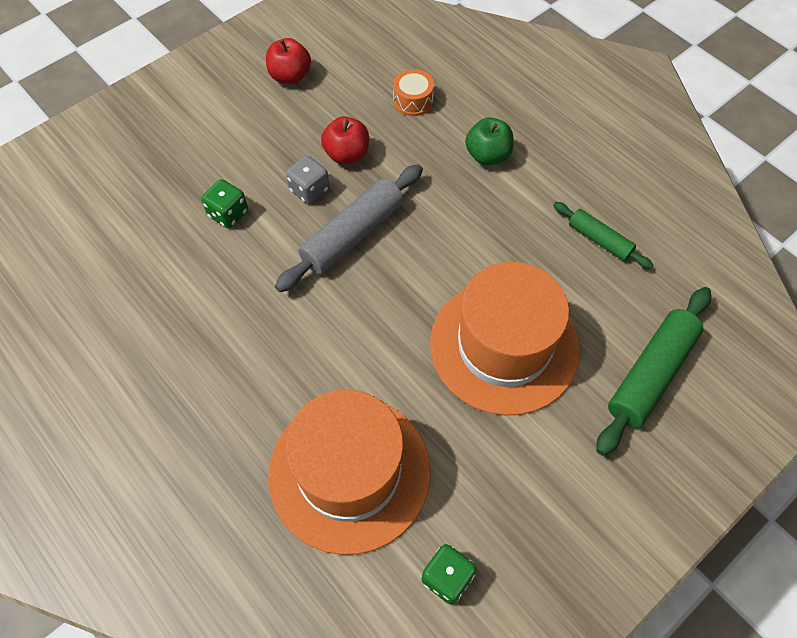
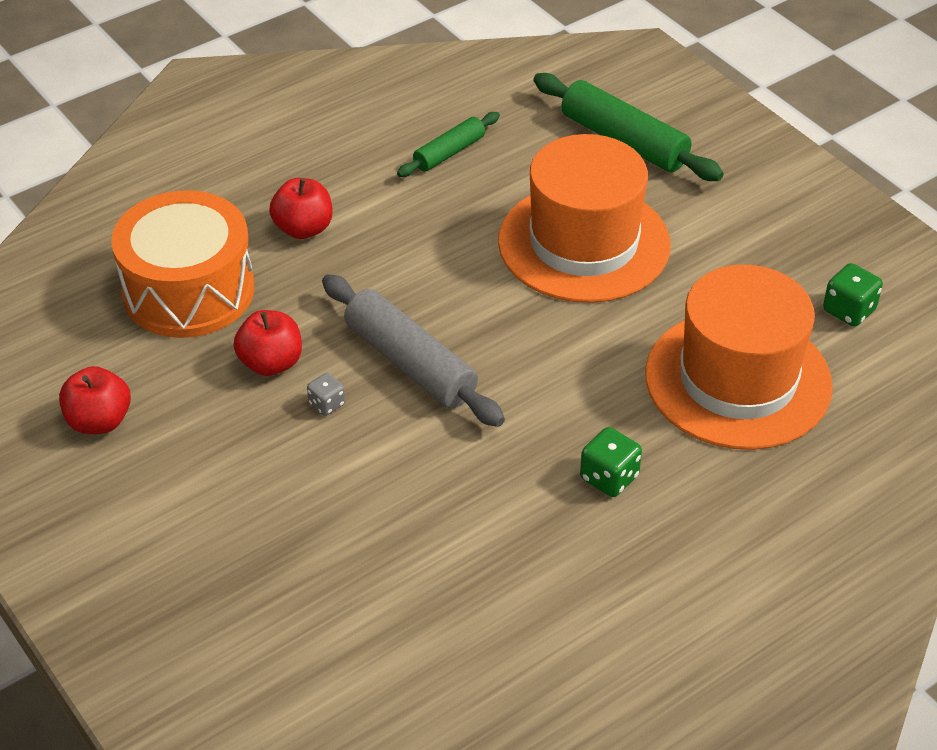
camera: 85 degrees left, 15 degrees down
(228, 214) = (353, 493): green dice -> green dice (609, 477)
(309, 190) = (327, 404): grey dice -> grey dice, size x0.64
(413, 101) = (188, 291): orange drum -> orange drum, size x2.29
(487, 155) = (303, 229): green apple -> red apple

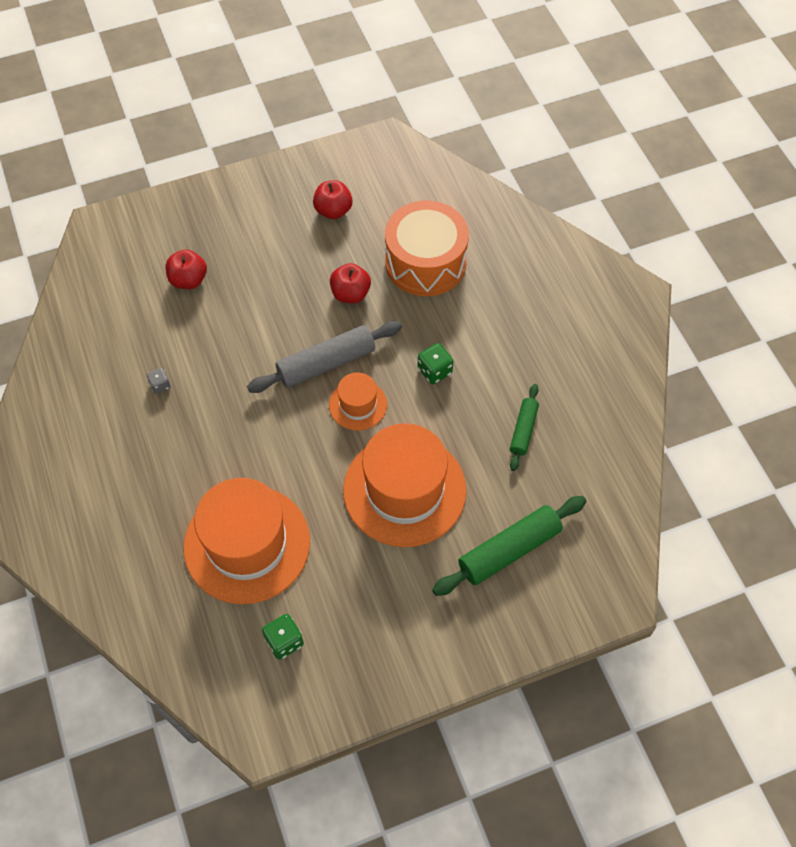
camera: 105 degrees right, 15 degrees up
(303, 229) = (465, 330): red apple -> red apple (188, 280)
(327, 404) = (308, 315): grey dice -> grey dice (160, 385)
(449, 153) = (523, 430): green rolling pin -> green rolling pin turned 45 degrees clockwise
(469, 314) = (358, 405): none -> orange hat
(609, 477) = (197, 445): green dice -> green dice (434, 371)

